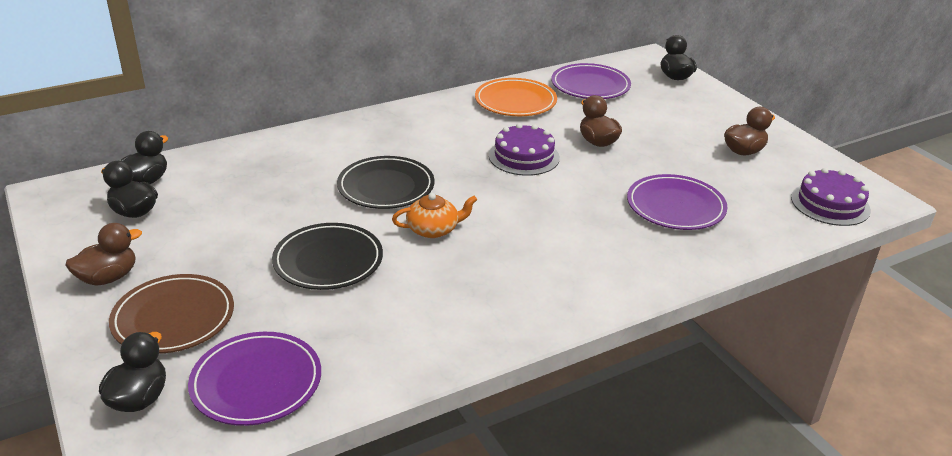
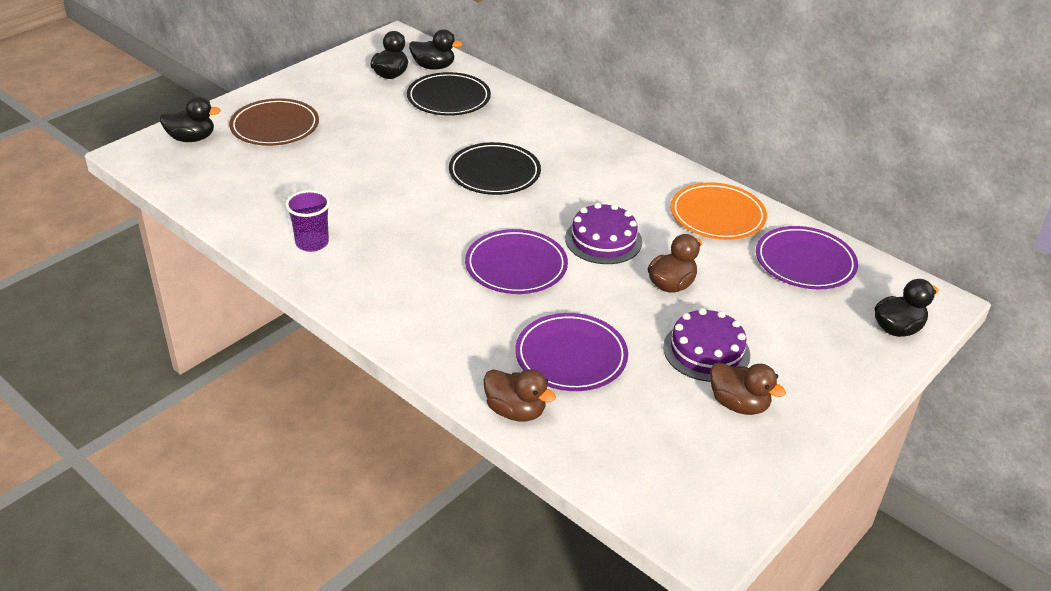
camera: 70 degrees right, 5 degrees up
(108, 278) = (308, 90): brown duck -> brown duck (515, 411)
(256, 382) = (219, 176): purple plate -> purple plate (516, 266)
(328, 261) = (370, 171): black plate -> black plate (448, 98)
(433, 229) = (442, 211): orange teapot -> none
(444, 324) = (312, 243): none -> purple cup
(830, 204) = (659, 488): purple cake -> purple cake (706, 351)

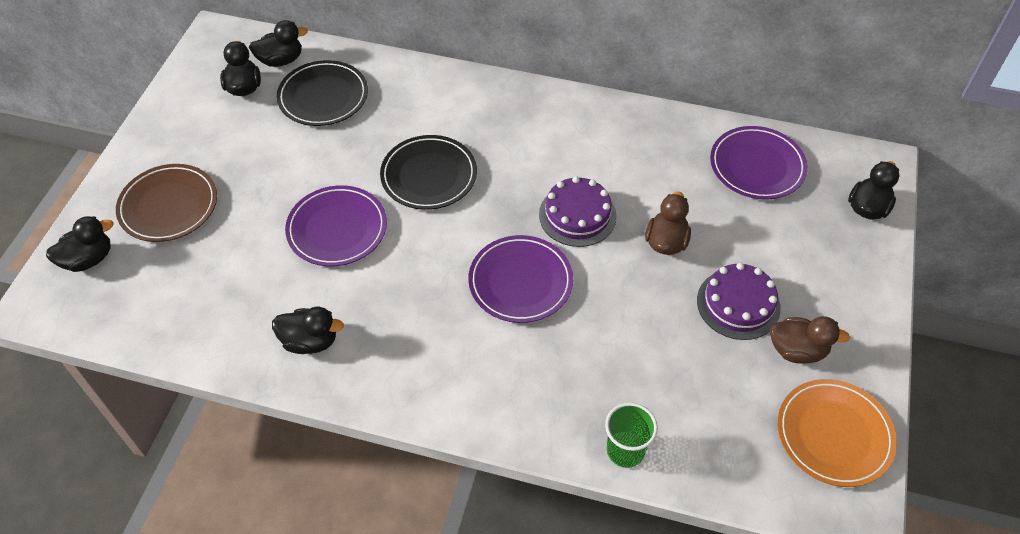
camera: 25 degrees left, 15 degrees up
(312, 243) = (310, 341): purple cup -> black duck
(515, 411) = (625, 450): brown duck -> green cup
(571, 356) = (633, 365): purple plate -> purple plate (337, 229)
(717, 216) = (656, 143): orange plate -> orange plate (834, 434)

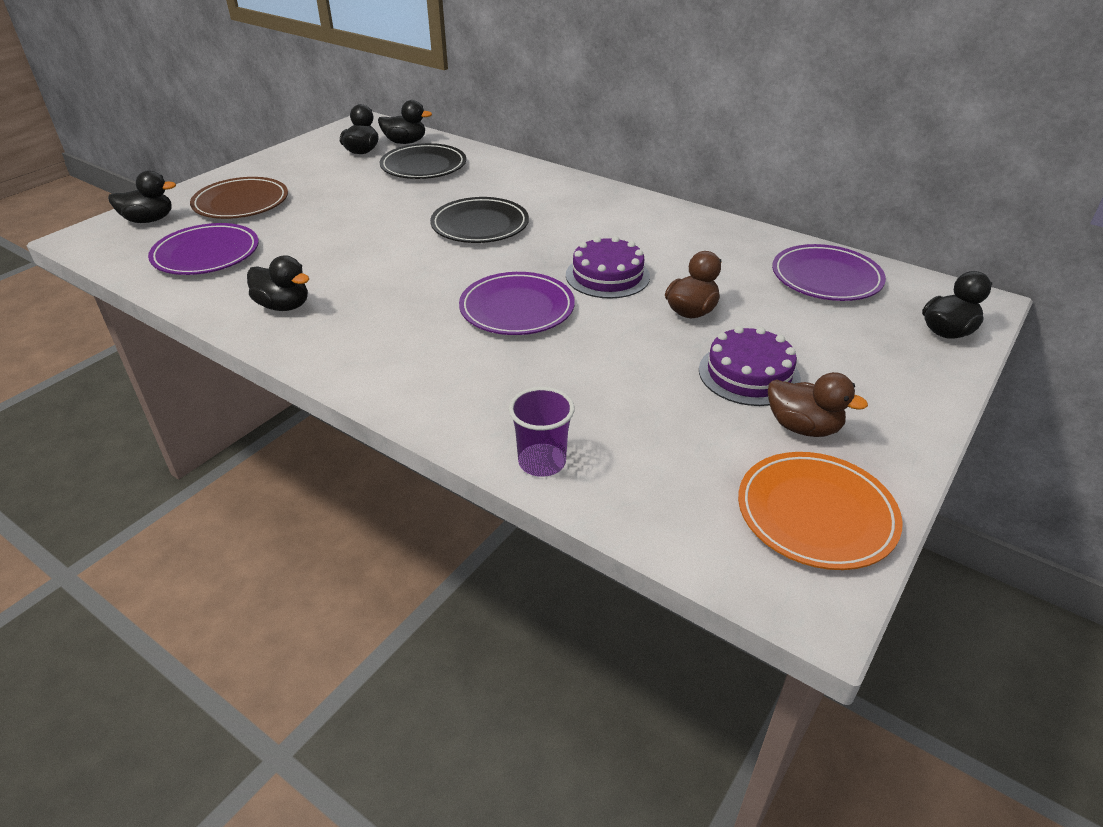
camera: 20 degrees right, 15 degrees down
(337, 229) = (370, 242): purple plate -> purple plate (206, 254)
(625, 450) = (542, 462): green cup -> purple cup

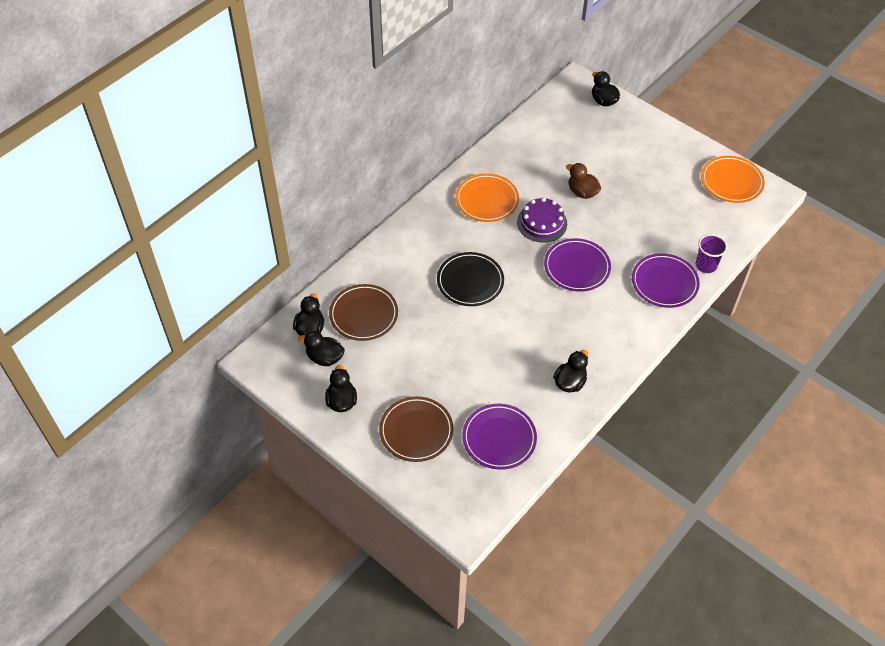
camera: 85 degrees left, 15 degrees up
(149, 220) = (439, 489): black duck -> black duck (341, 401)
(423, 166) = (363, 314): black plate -> brown plate
(639, 231) = (487, 200): none -> orange plate
(749, 374) = (638, 181): purple cake -> none
(803, 427) = (678, 172): brown duck -> none
(826, 278) = (549, 130): purple plate -> purple plate (664, 283)

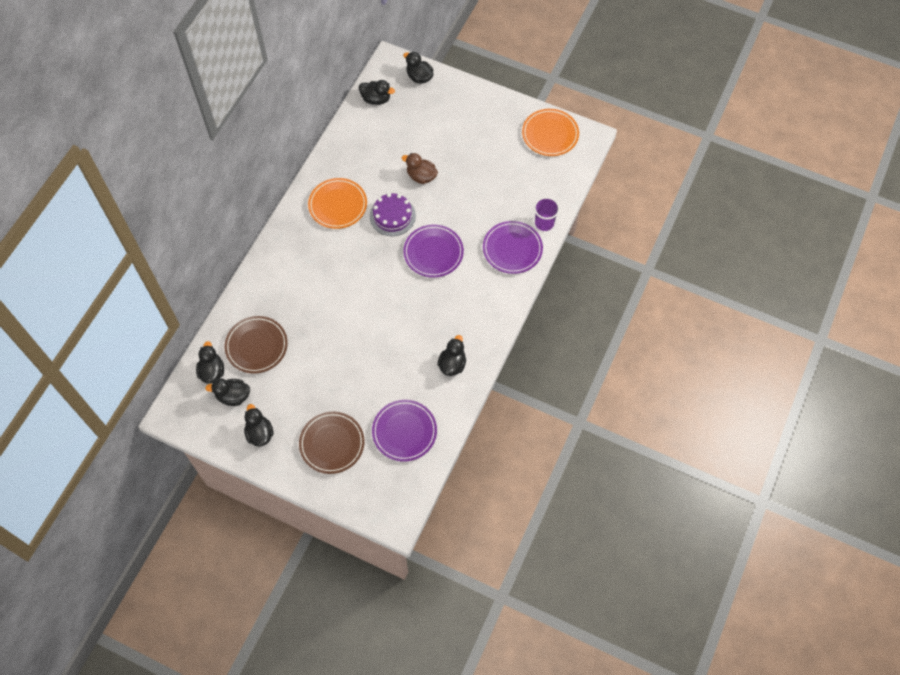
camera: 15 degrees left, 10 degrees up
(470, 281) = (343, 290): black plate -> none
(553, 112) = (376, 99): none -> black duck

